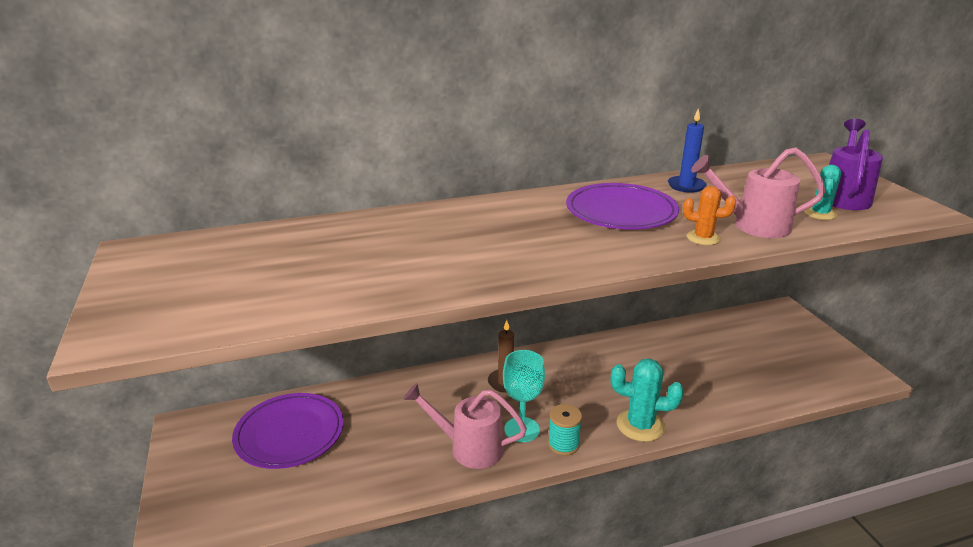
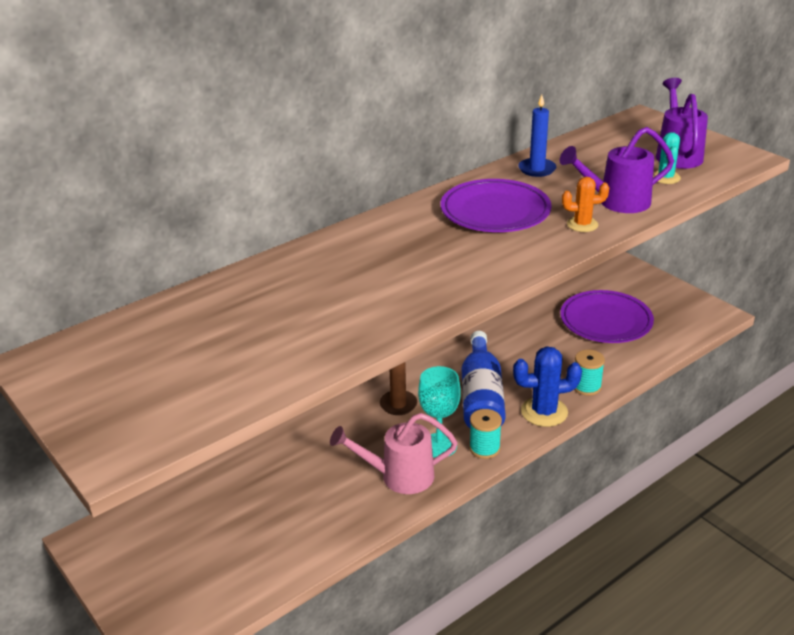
camera: 20 degrees left, 5 degrees up
(289, 434) = (210, 515): purple plate -> purple plate (606, 321)
(585, 396) = (481, 397): none -> blue bottle
(640, 425) = (544, 412): turquoise cactus -> blue cactus
(695, 412) = (586, 387): none -> turquoise spool
(753, 225) = (617, 202): pink watering can -> purple watering can

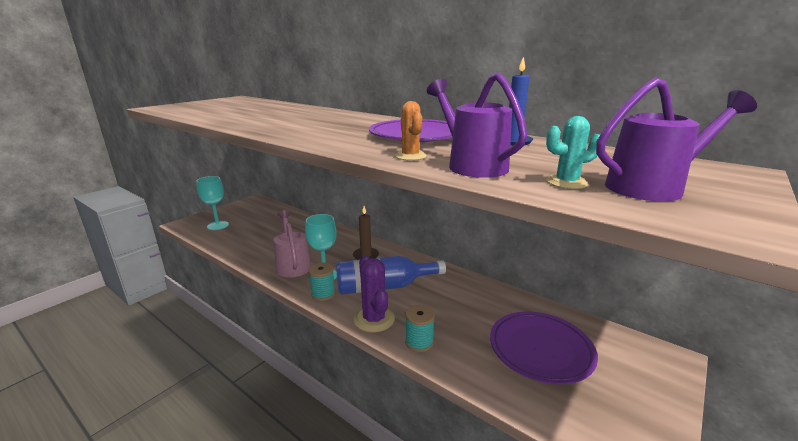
camera: 75 degrees right, 10 degrees down
(200, 584) = (218, 225): none -> turquoise goblet
(544, 412) = (374, 319): blue cactus -> purple cactus

